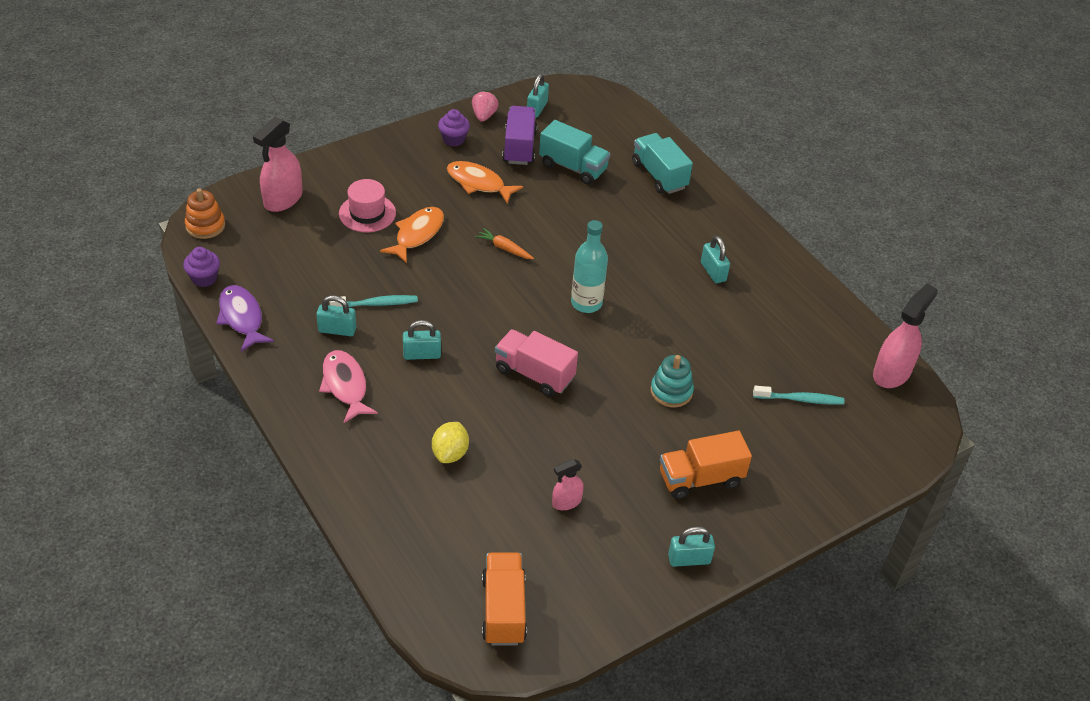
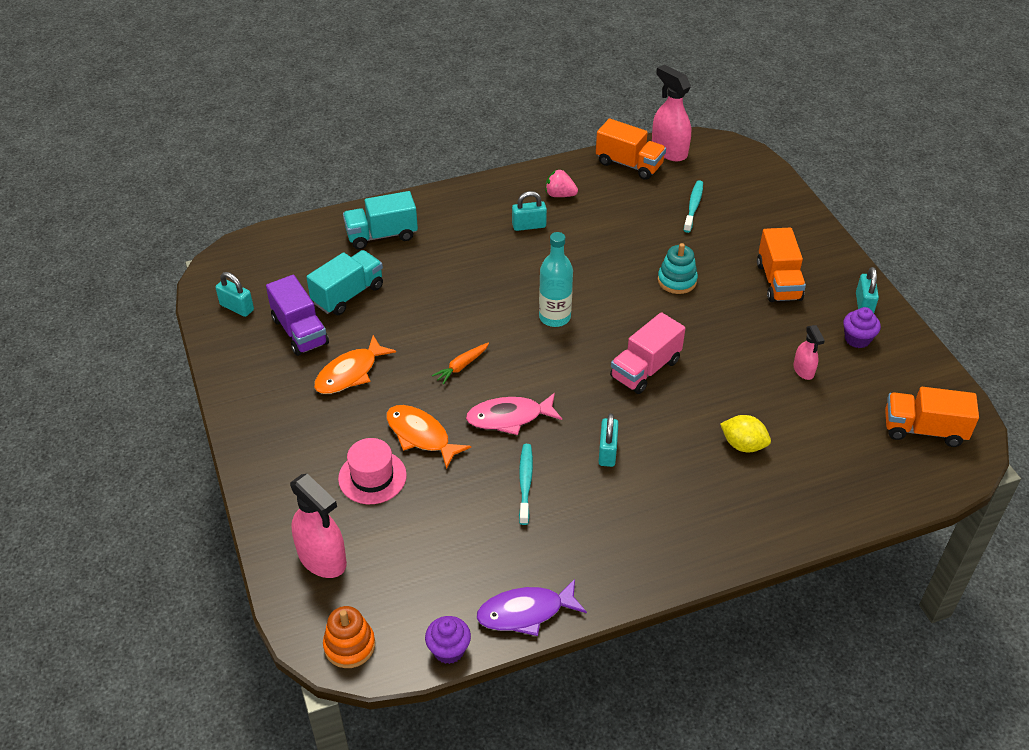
camera: 75 degrees left, 0 degrees up
(337, 330) = (560, 521): turquoise padlock -> none
(345, 385) = (645, 521): pink fish -> pink fish (509, 417)
(453, 139) = (265, 385): purple cupcake -> purple cupcake (857, 339)
(484, 116) = (232, 353): pink strawberry -> pink strawberry (560, 195)
(519, 147) = (300, 331): purple truck -> purple truck turned 135 degrees counterclockwise
(850, 340) = (629, 164): none -> orange truck

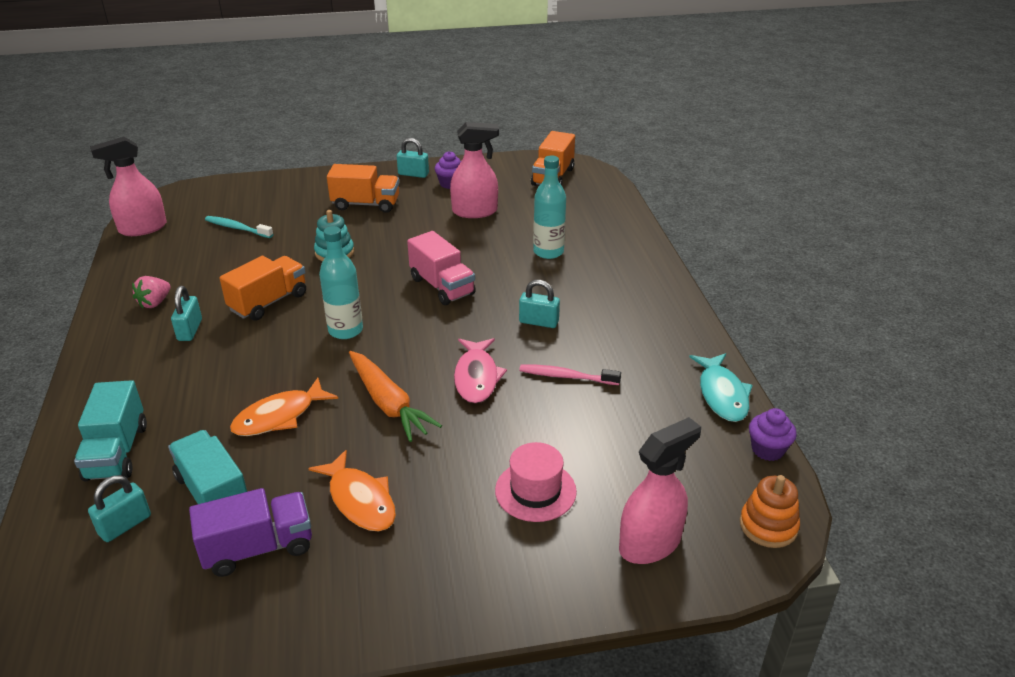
camera: 80 degrees left, 10 degrees down
(237, 307) = (166, 623): turquoise padlock -> turquoise padlock (125, 525)
(421, 435) = (483, 445): orange fish -> orange fish (279, 416)
(461, 366) = (388, 404): orange carrot -> orange carrot, size x1.86
(525, 483) = (566, 376): turquoise toothbrush -> pink toothbrush
(525, 612) = (722, 394): purple fish -> turquoise fish
(629, 164) = (143, 253): orange truck -> orange truck (268, 302)
(743, 445) = (548, 252): yellow lemon -> turquoise bottle
(803, 370) = (475, 211): pink spray bottle -> pink spray bottle, size x1.82

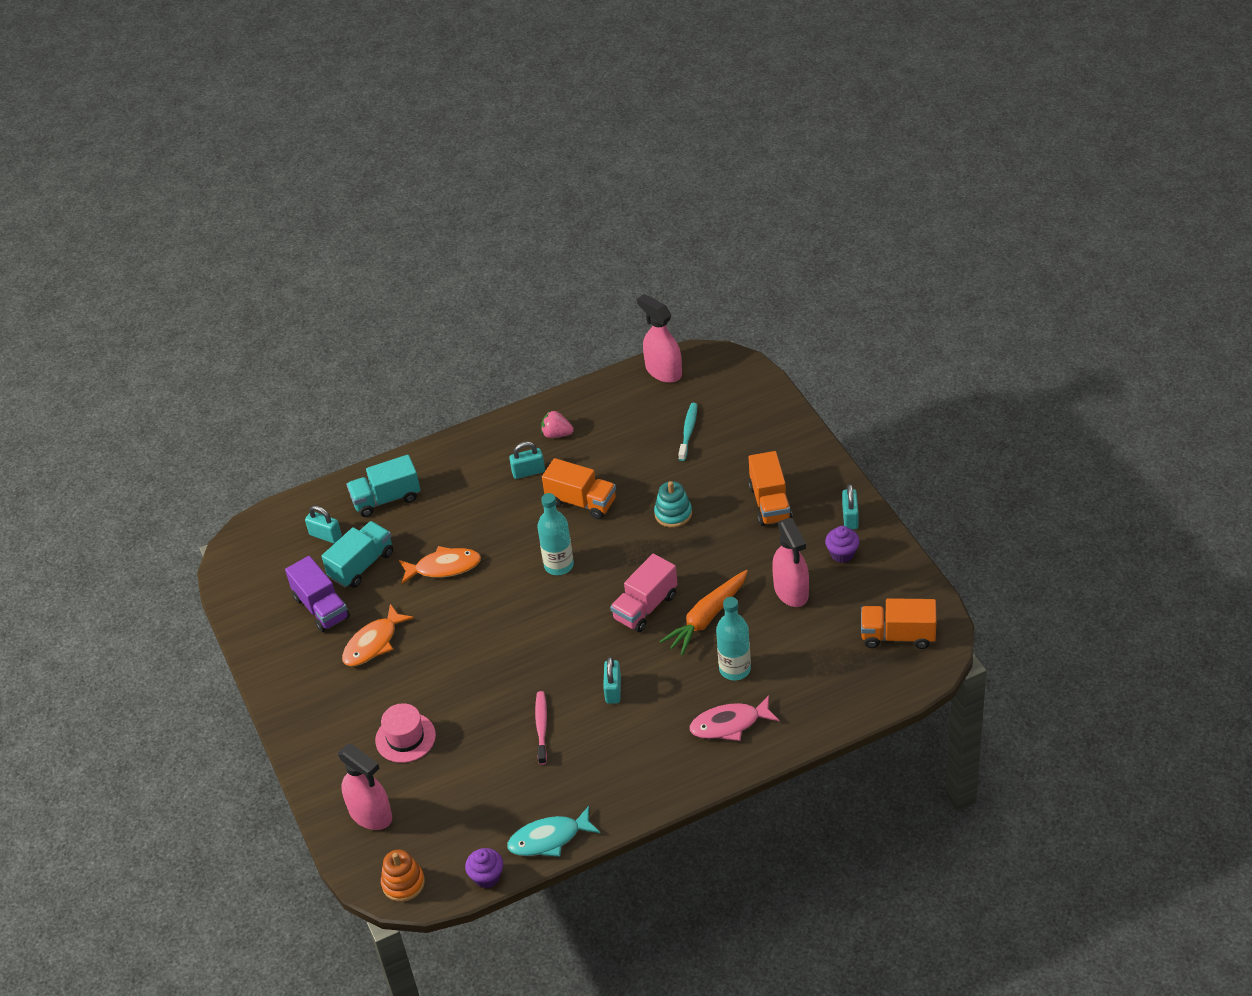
camera: 80 degrees right, 10 degrees up
(279, 416) = (444, 567): orange fish -> orange fish turned 135 degrees clockwise
(388, 404) = (475, 624): orange carrot -> orange carrot (706, 618)
(476, 377) = (523, 668): pink fish -> pink fish (729, 724)

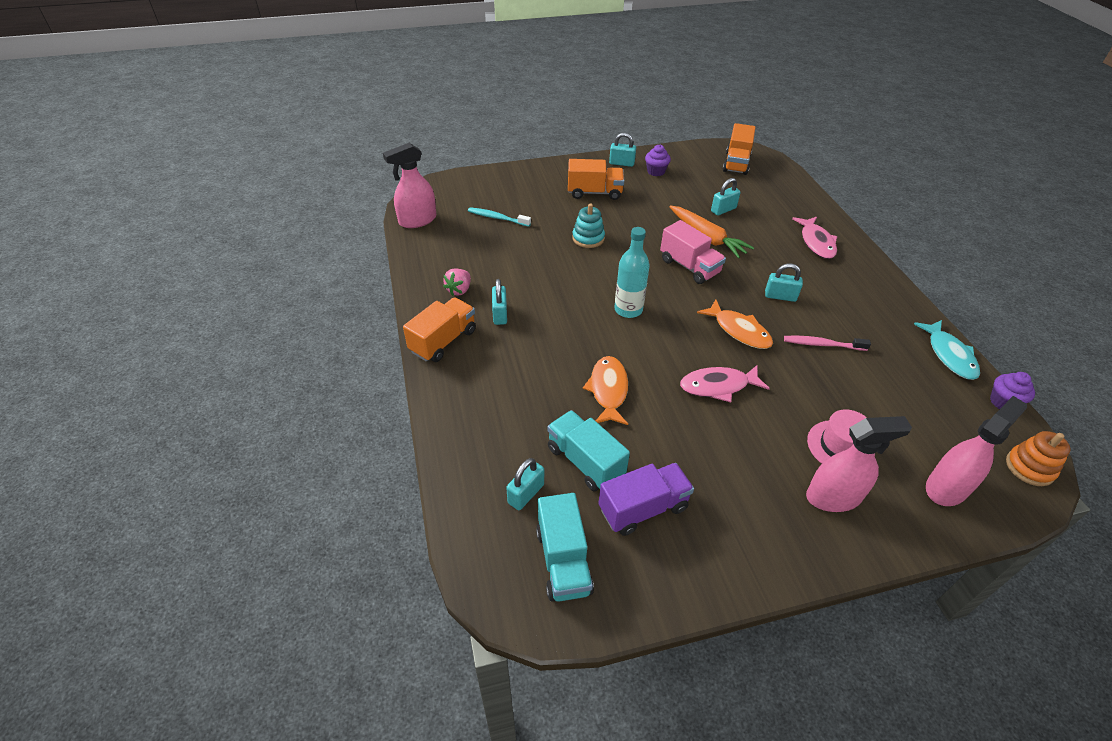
camera: 85 degrees left, 0 degrees up
(373, 643) = (706, 462): orange fish -> orange fish (739, 331)
(386, 499) = (489, 428): turquoise truck -> turquoise truck (563, 561)
(464, 645) = (718, 386): none -> pink fish
(581, 502) = (554, 286): orange truck -> orange truck (443, 341)
(735, 669) = (761, 232): turquoise bottle -> none
(773, 629) = (723, 210): none -> turquoise padlock
(791, 591) = (687, 197): pink spray bottle -> pink spray bottle (833, 497)

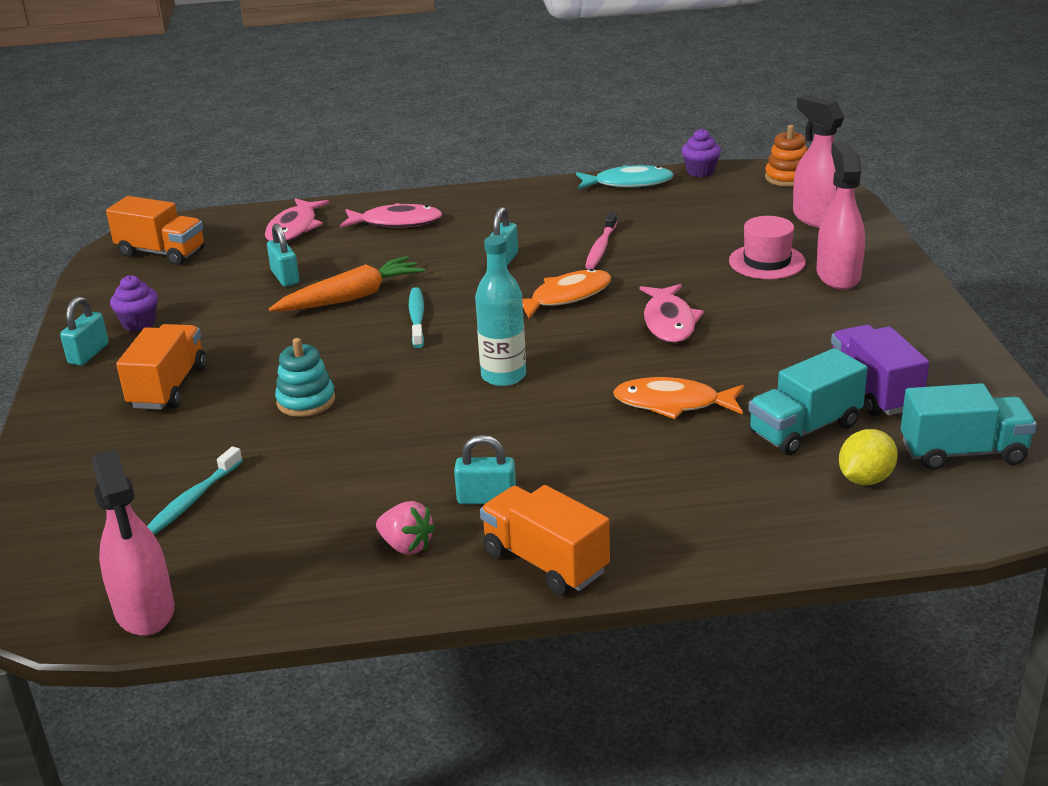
camera: 80 degrees left, 15 degrees down
(526, 494) = (865, 479): turquoise padlock -> yellow lemon
(689, 267) = (417, 318): pink truck -> turquoise toothbrush
(787, 203) = (294, 229): none -> pink fish

